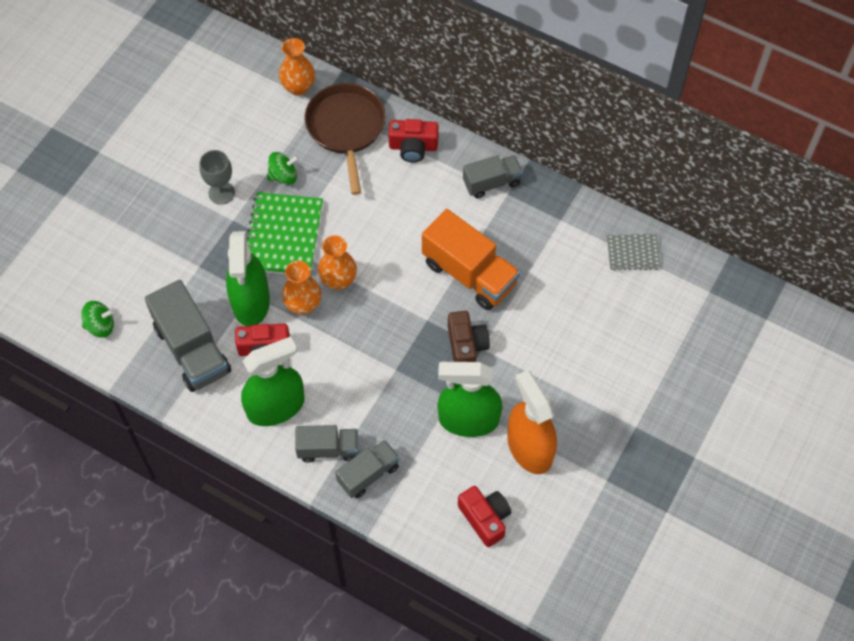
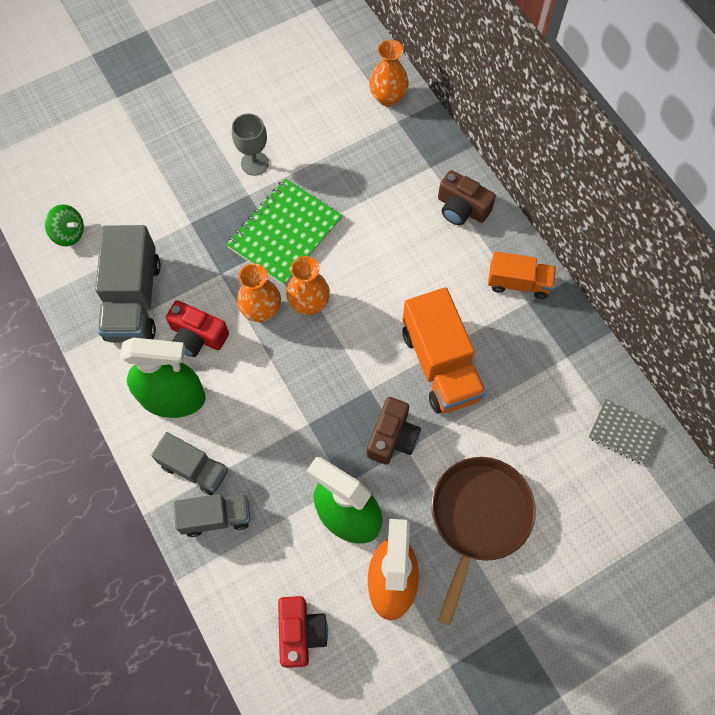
camera: 30 degrees right, 5 degrees up
(251, 302) = (215, 282): green spray bottle -> none
(283, 176) = (321, 175): green spinning top -> none
(346, 128) = (408, 158): brown pan -> brown pan (478, 517)
(413, 147) = (462, 208): red camera -> brown camera
(492, 183) = (518, 283): grey truck -> orange truck

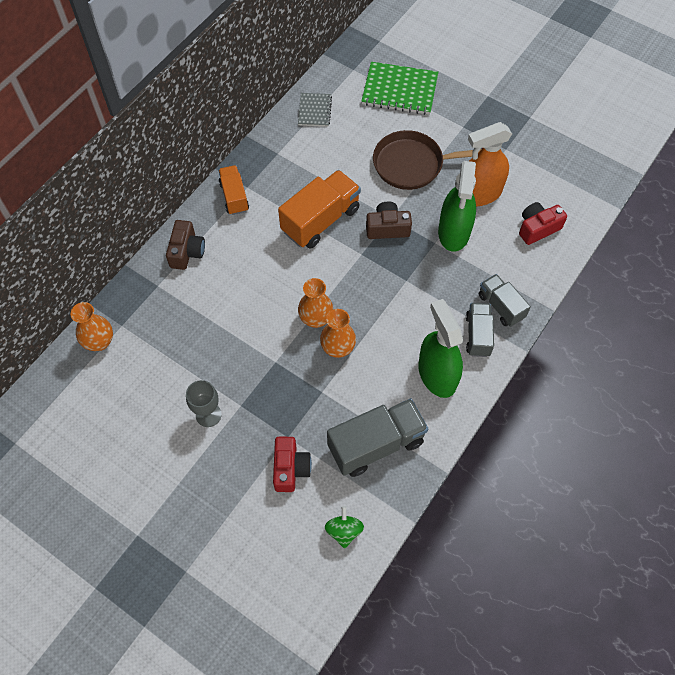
camera: 115 degrees left, 5 degrees down
(197, 336) = (381, 382): red camera -> red camera (290, 468)
(285, 233) = (264, 362): green notebook -> green notebook (399, 90)

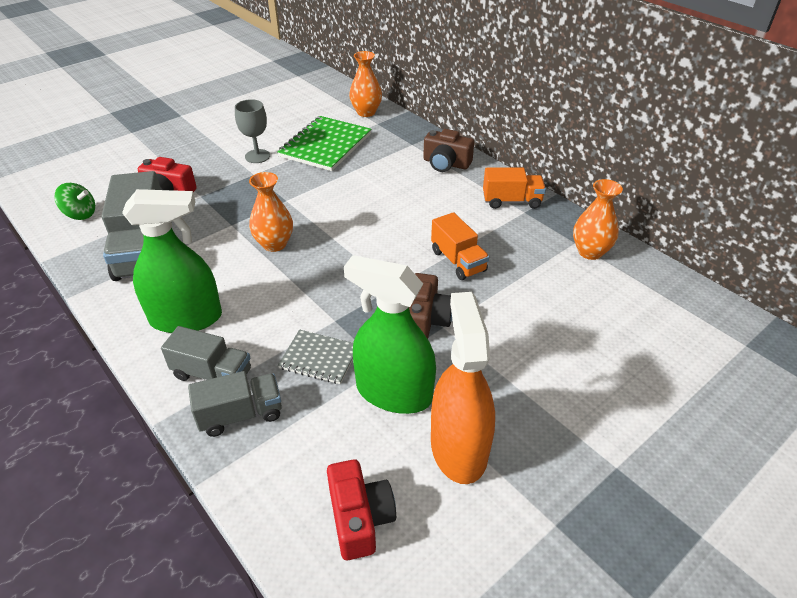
camera: 105 degrees right, 20 degrees down
(314, 110) = (652, 287): grey notebook -> grey notebook (319, 358)
(316, 319) = (320, 234): orange vase -> orange vase (590, 252)
(320, 220) = (458, 261): orange truck -> orange truck, size x0.60
(399, 90) = (704, 394): green notebook -> green notebook (325, 145)
(412, 164) = (537, 373): brown pan -> none

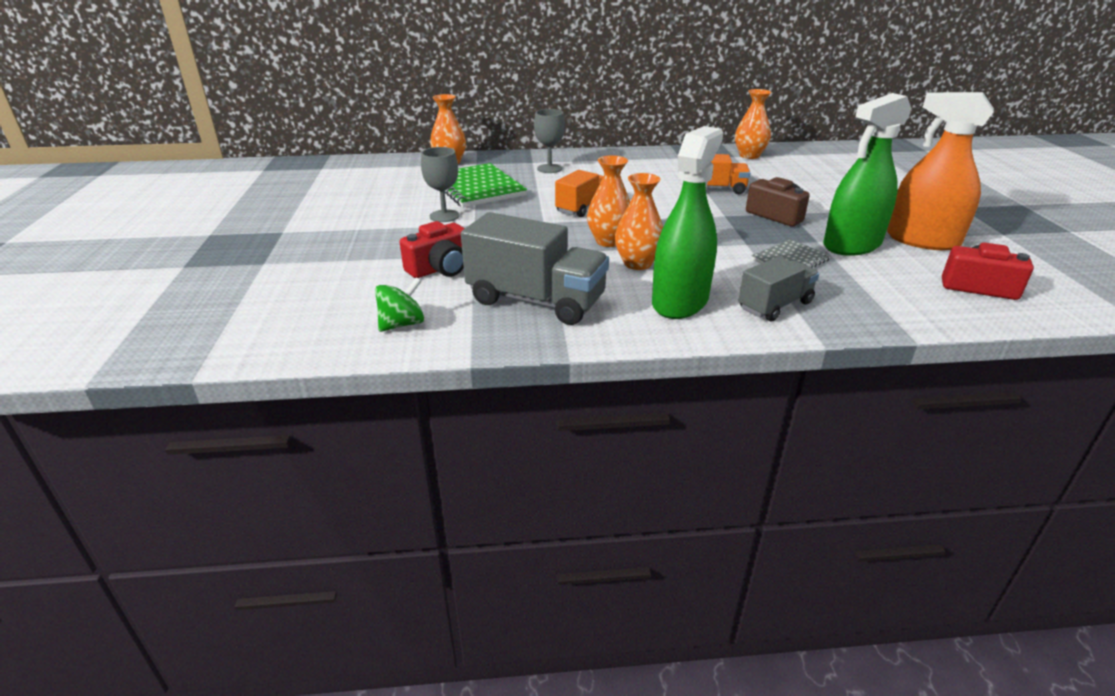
camera: 55 degrees left, 10 degrees down
(241, 415) = (839, 304): grey truck -> none
(242, 273) = (637, 263): none -> orange vase
(405, 158) = (549, 168): none -> grey goblet
(446, 163) = (580, 160): brown camera -> none
(511, 201) = (662, 157): orange truck -> orange truck (582, 207)

